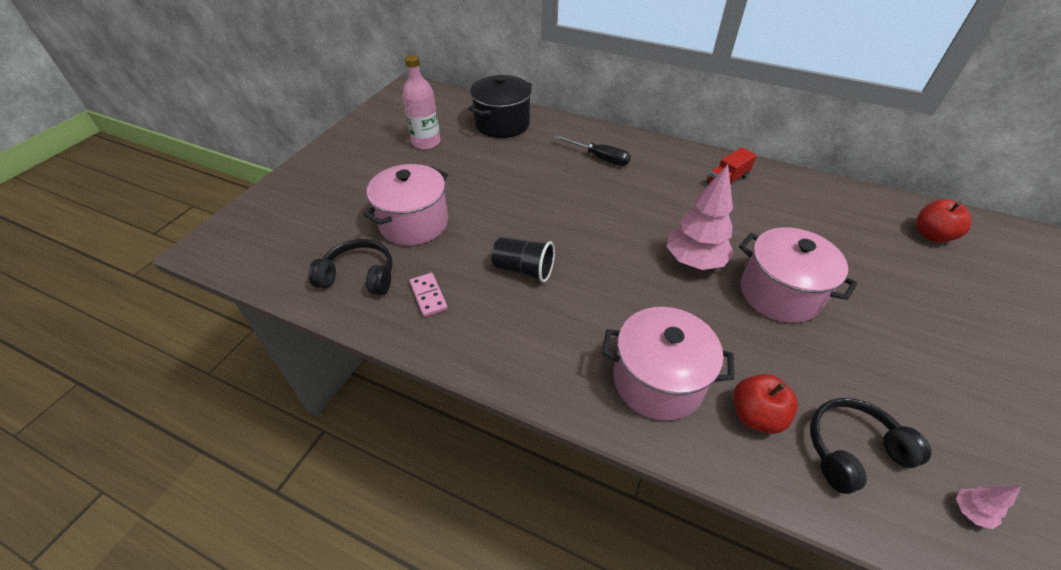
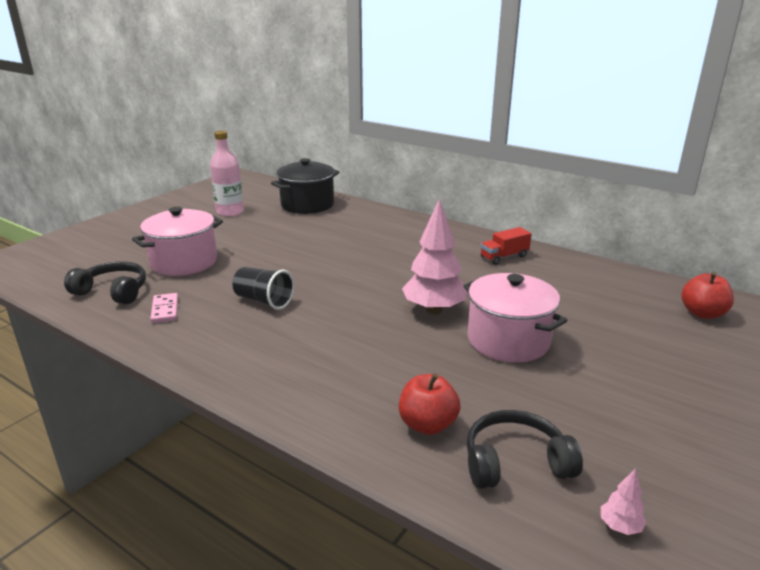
camera: 10 degrees right, 20 degrees down
(599, 158) = (385, 233): black screwdriver -> none
(657, 381) = (343, 389): pink pot -> none

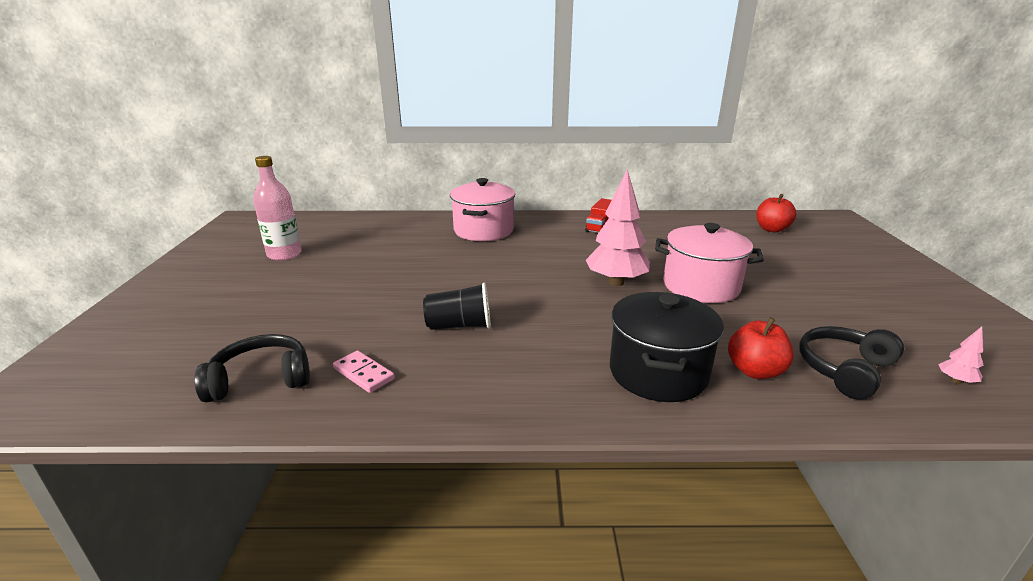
camera: 35 degrees left, 0 degrees up
(184, 262) = (308, 318): pink pot -> pink pot (483, 230)
(307, 205) = (363, 228): black pot -> black pot (658, 372)

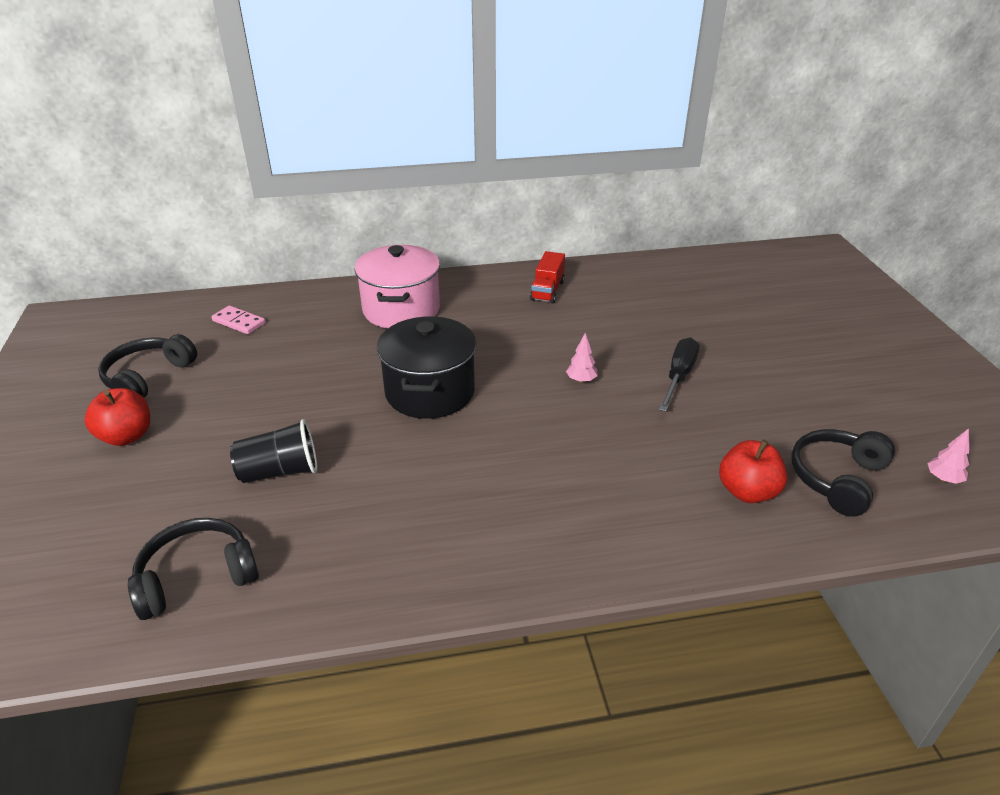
camera: 10 degrees left, 10 degrees up
(284, 254) = (148, 377): pink bottle -> black headphones
(363, 374) = (318, 553): pink domino -> pink domino (239, 322)
(459, 326) = (411, 468): black cup -> black cup (279, 471)
(616, 282) = (581, 380): pink tree -> pink tree, size x0.42
(658, 372) = (647, 507): black pot -> black pot (430, 392)
(701, 286) = (678, 376): pink pot -> black screwdriver
(771, 229) = (751, 275): red apple -> red apple (126, 436)

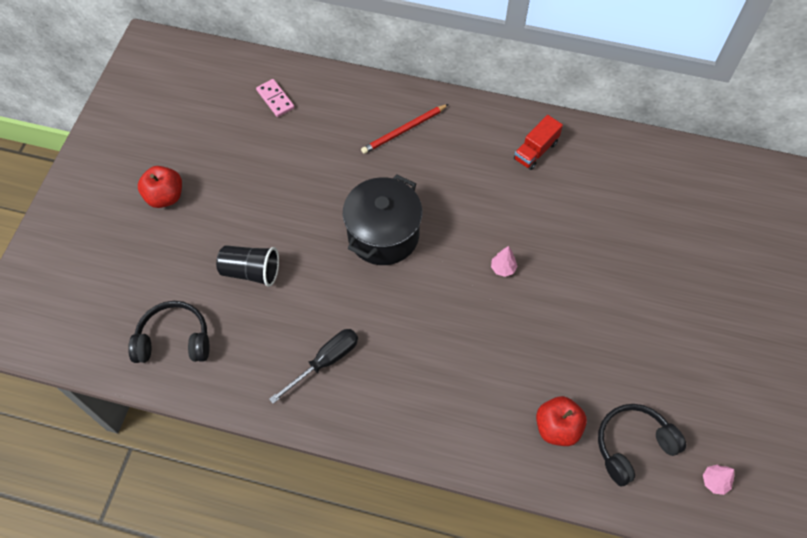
camera: 25 degrees right, 25 degrees up
(148, 377) = (194, 140): black headphones -> none
(401, 310) = (404, 130): pink pot -> red pencil
(678, 376) = (583, 295): black screwdriver -> black screwdriver (325, 362)

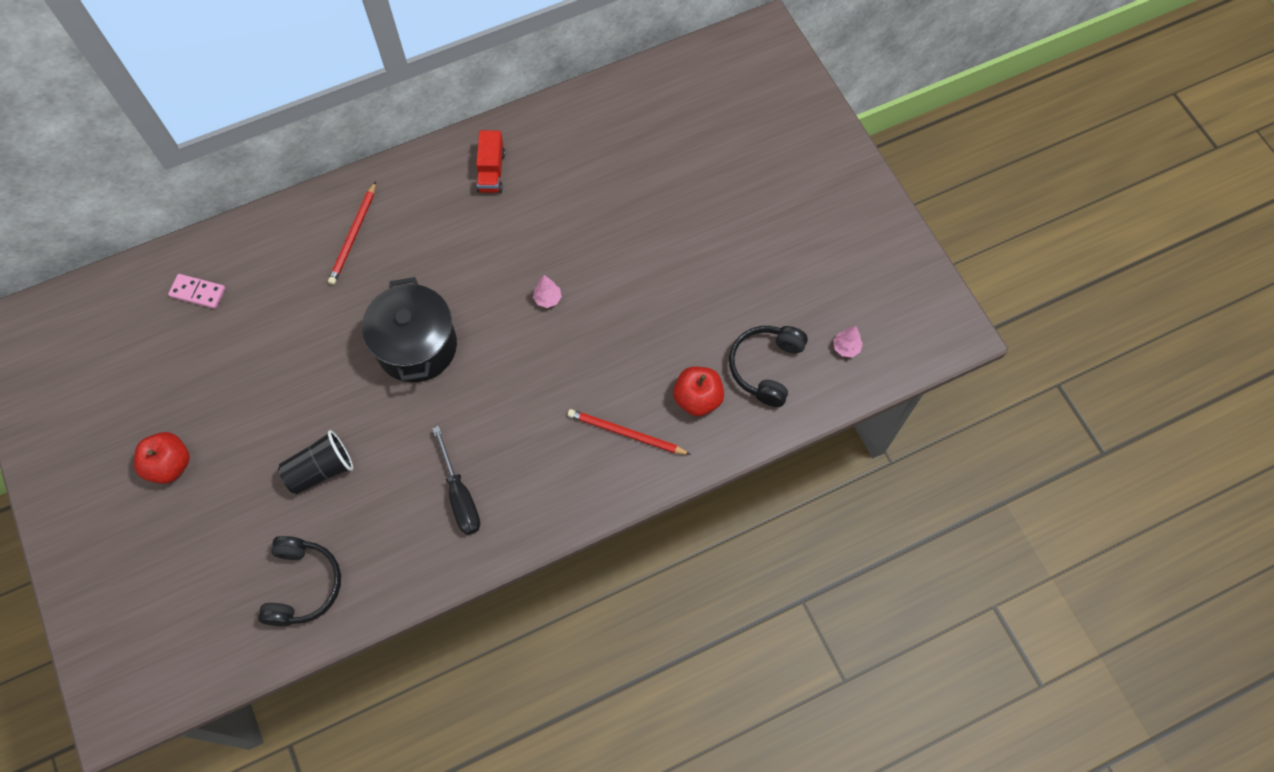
camera: 40 degrees left, 5 degrees up
(174, 340) = (303, 585): black headphones -> black headphones turned 135 degrees clockwise
(325, 362) = (460, 496): black screwdriver -> black screwdriver turned 150 degrees clockwise
(480, 411) = (626, 433): none -> red pencil

